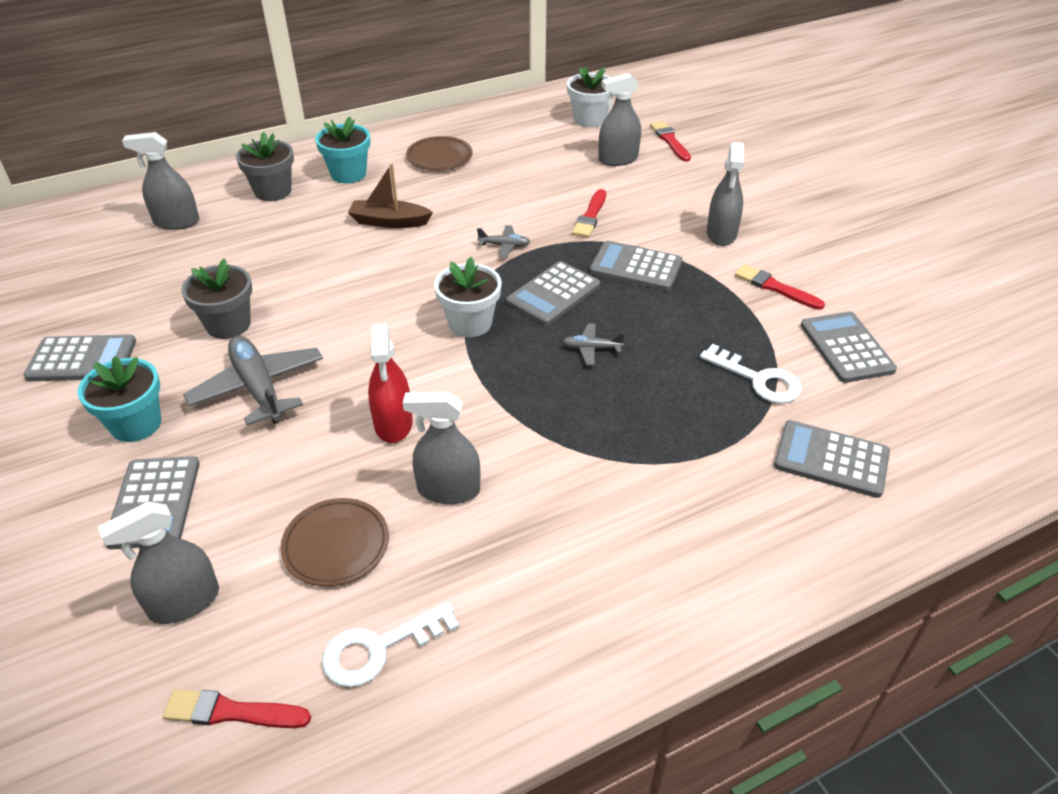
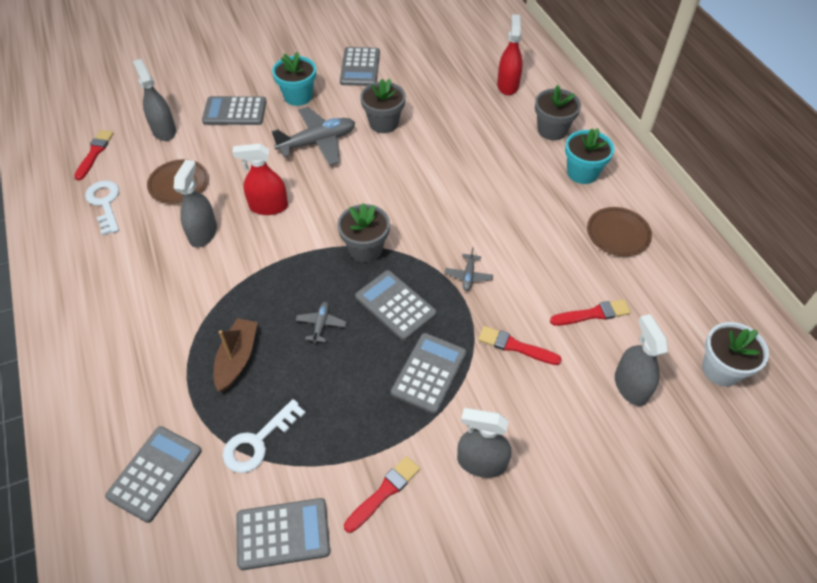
camera: 95 degrees right, 10 degrees up
(176, 222) = (507, 85): grey spray bottle -> red spray bottle
(389, 222) = (507, 200): brown boat -> brown boat (237, 358)
(470, 323) = (365, 249): white flower pot -> grey flower pot
(670, 140) = (682, 448): red brush -> red brush (593, 314)

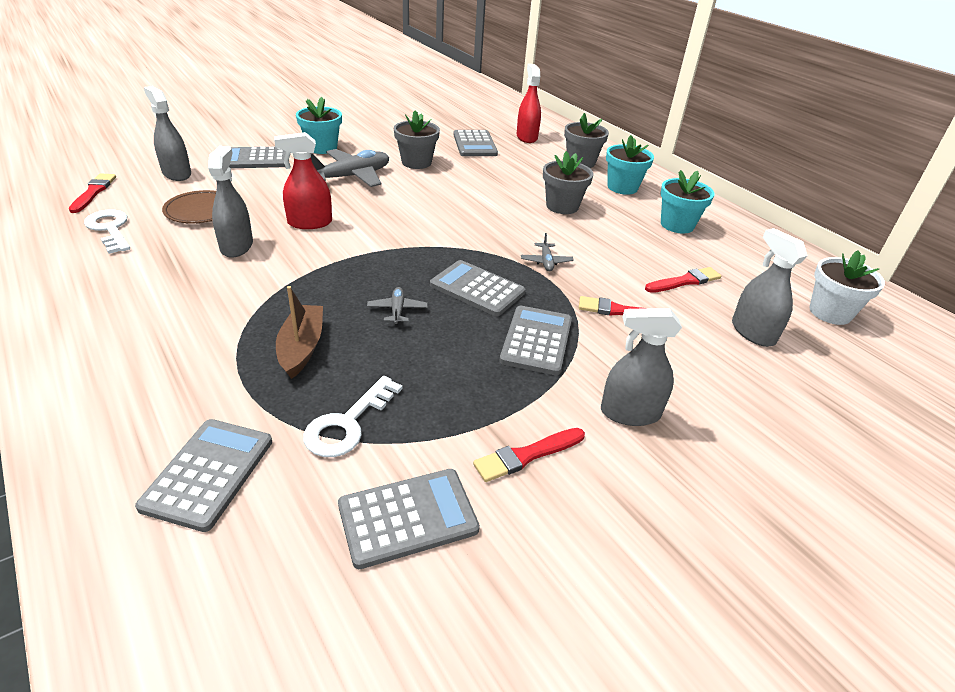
camera: 15 degrees left, 15 degrees down
(360, 67) = (380, 129): grey calculator -> grey calculator (474, 144)
(365, 249) = (428, 248): grey flower pot -> grey flower pot (562, 206)
(384, 492) = (526, 455): red brush -> red brush turned 150 degrees counterclockwise
(618, 234) = (677, 225): brown plate -> turquoise flower pot

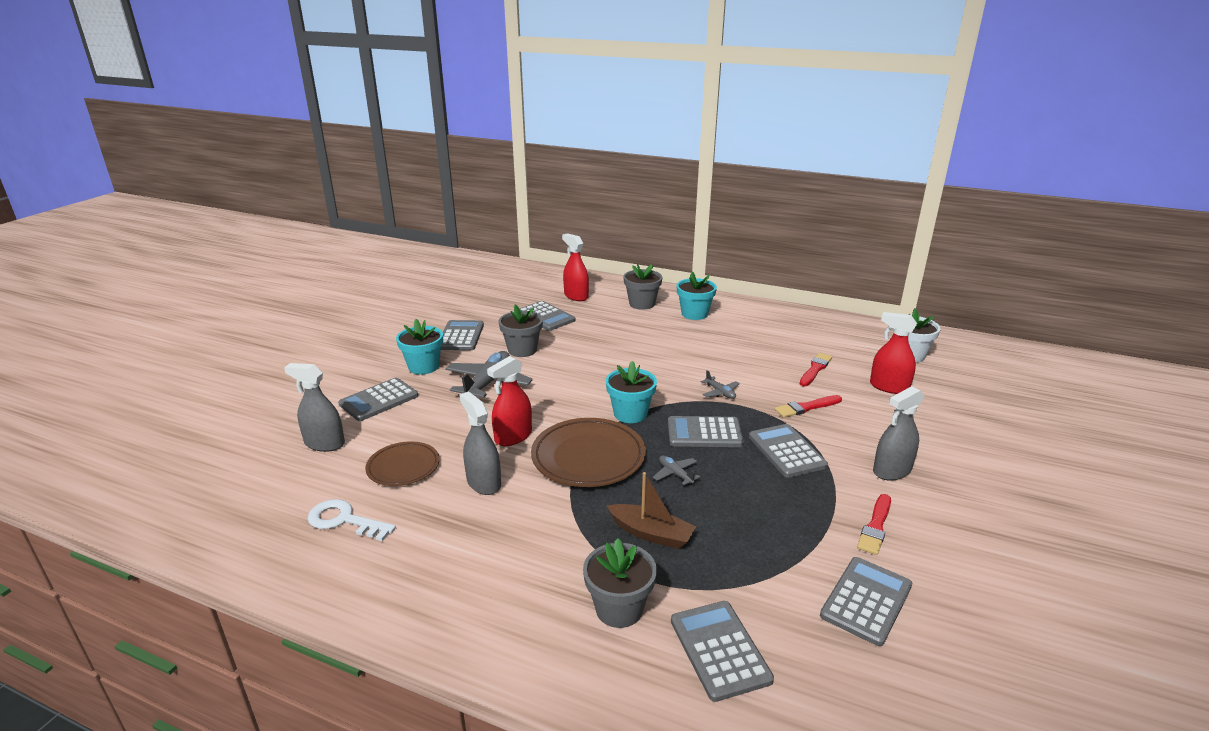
camera: 30 degrees left, 10 degrees down
(93, 192) = (268, 495): red brush -> none
(302, 347) = (651, 534): brown boat -> brown boat turned 150 degrees clockwise
(344, 263) = (588, 457): none -> brown plate
(348, 423) = (755, 567): white key -> none
(383, 136) = (460, 336): none -> grey calculator
(562, 206) = (675, 345): grey flower pot -> grey flower pot (619, 609)
(677, 225) = (762, 330): turquoise flower pot -> turquoise flower pot (630, 414)
(753, 332) = (889, 387): grey spray bottle -> red spray bottle

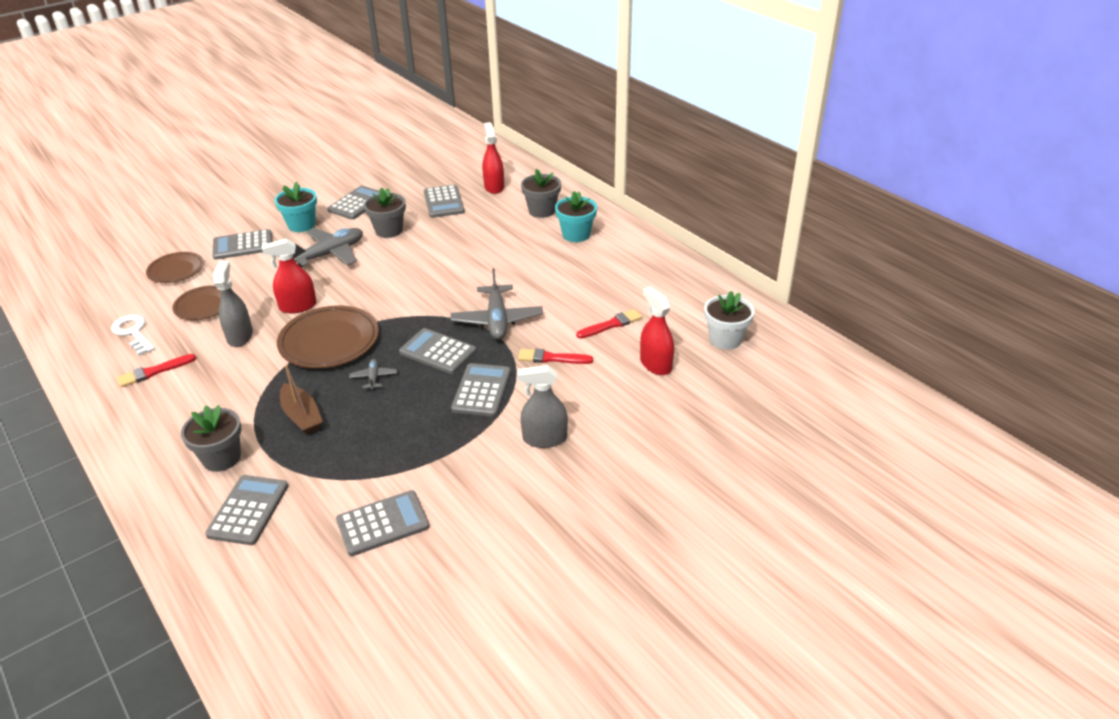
camera: 30 degrees right, 10 degrees up
(324, 443) = (176, 270): grey spray bottle -> brown plate
(630, 414) = (402, 315): turquoise flower pot -> none
(720, 392) = (497, 320): grey plane -> grey plane, size x2.10
(875, 527) = (465, 476): red brush -> red brush (154, 372)

